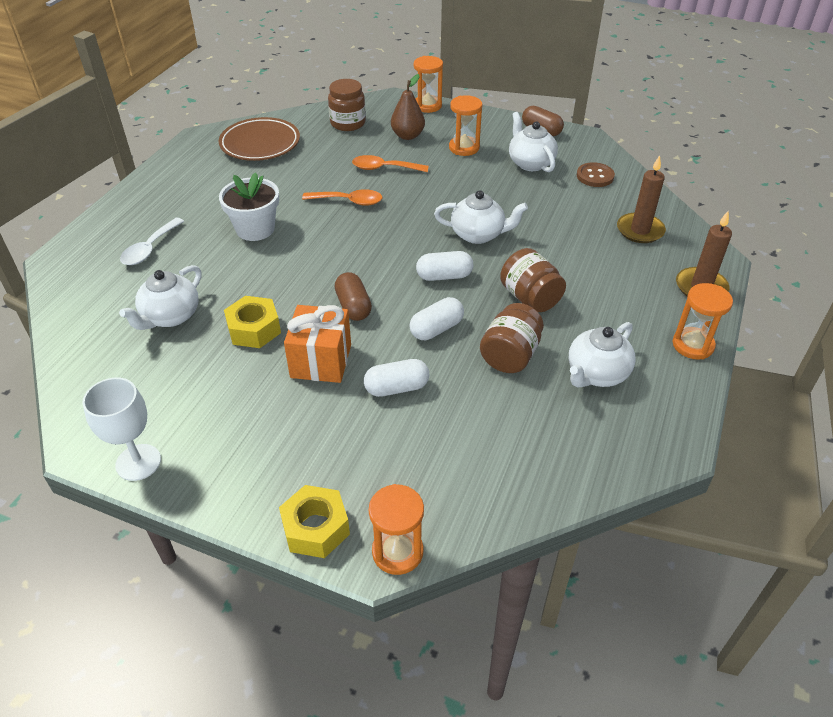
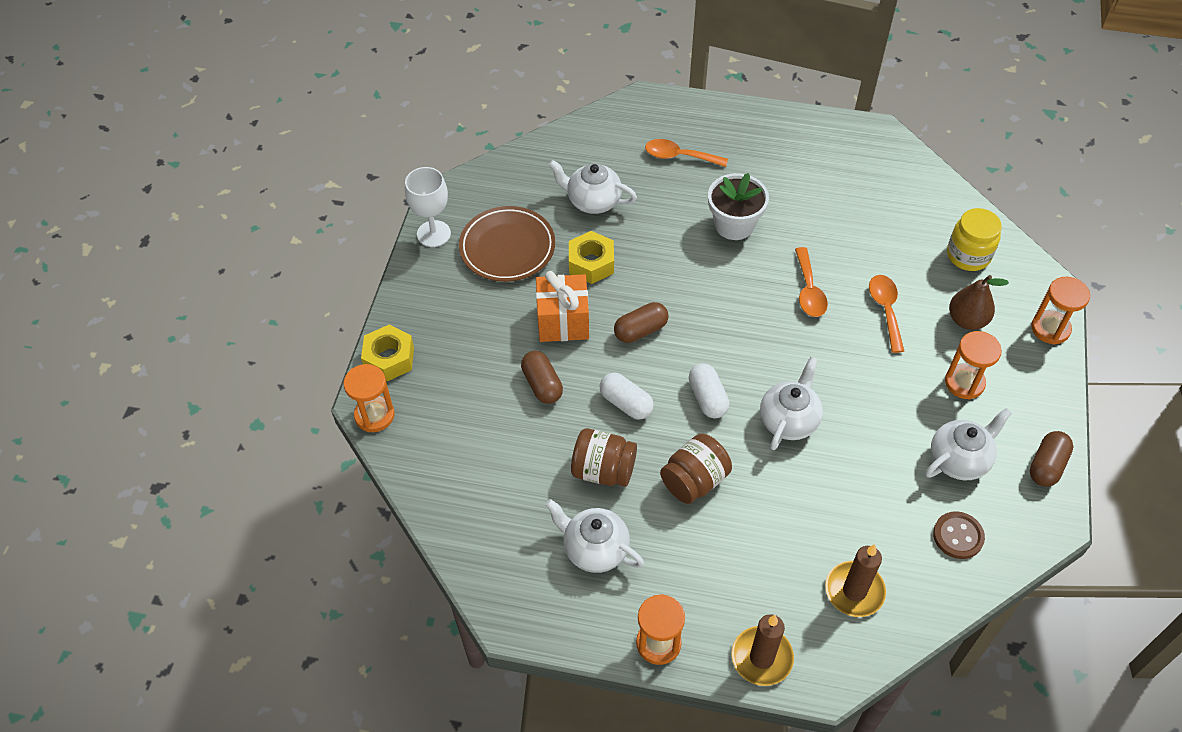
camera: 80 degrees right, 10 degrees up
(150, 249) = (679, 156): white spoon -> orange spoon
(260, 144) = (888, 187): brown plate -> brown plate (507, 248)
(348, 123) = (968, 255): brown jar -> yellow jar
(396, 388) = (542, 384): white capsule -> brown capsule
(478, 235) = (789, 420): white teapot -> white teapot turned 150 degrees counterclockwise

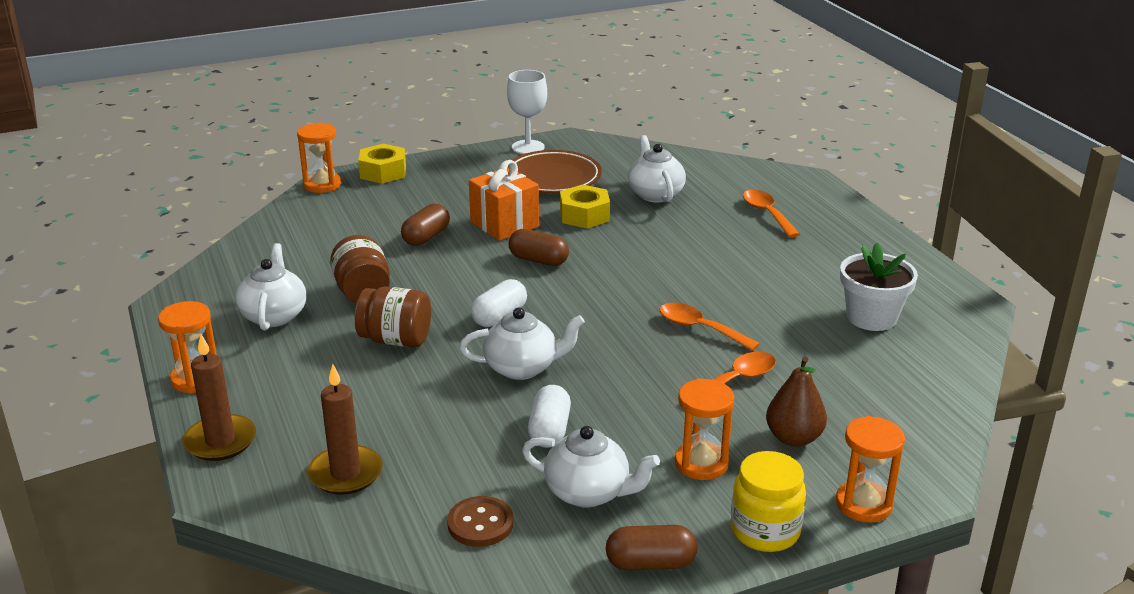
camera: 55 degrees right, 25 degrees down
(626, 403) = (448, 279): white capsule -> white capsule (549, 430)
(734, 225) = (725, 264): white flower pot -> white flower pot (871, 317)
(809, 291) = (699, 328): orange spoon -> orange spoon turned 75 degrees clockwise
(968, 255) = (889, 411): yellow jar -> yellow jar (765, 531)

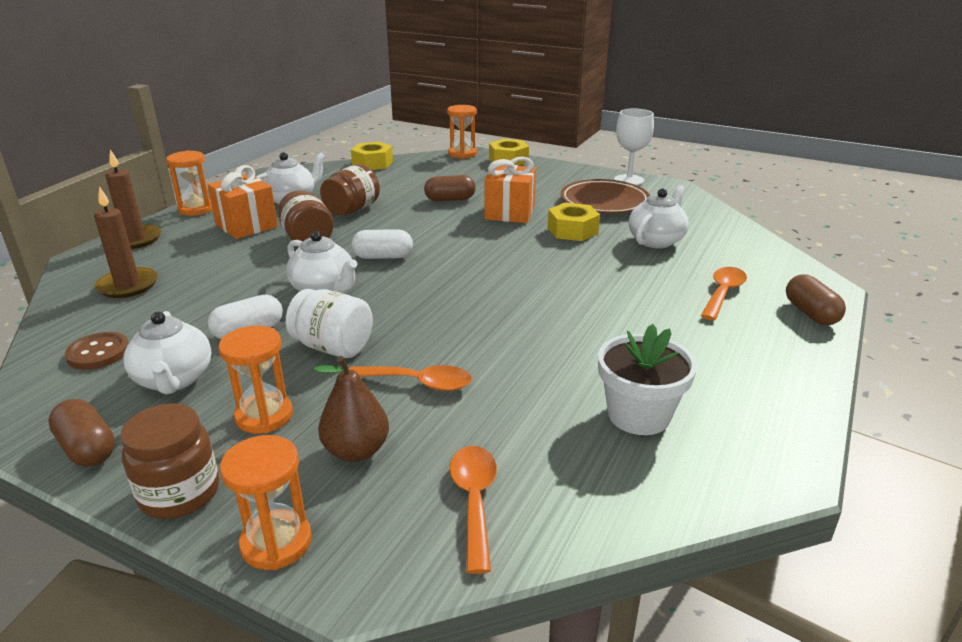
camera: 50 degrees right, 0 degrees up
(255, 237) = (372, 163): none -> yellow nut
(301, 362) = (246, 226): none -> orange gift
(538, 260) = (480, 240): brown capsule -> brown capsule (810, 313)
(634, 398) = (333, 347): none -> white jar
(699, 328) = (480, 335): orange spoon -> orange spoon (474, 500)
(765, 531) = (180, 493): yellow jar -> brown jar

